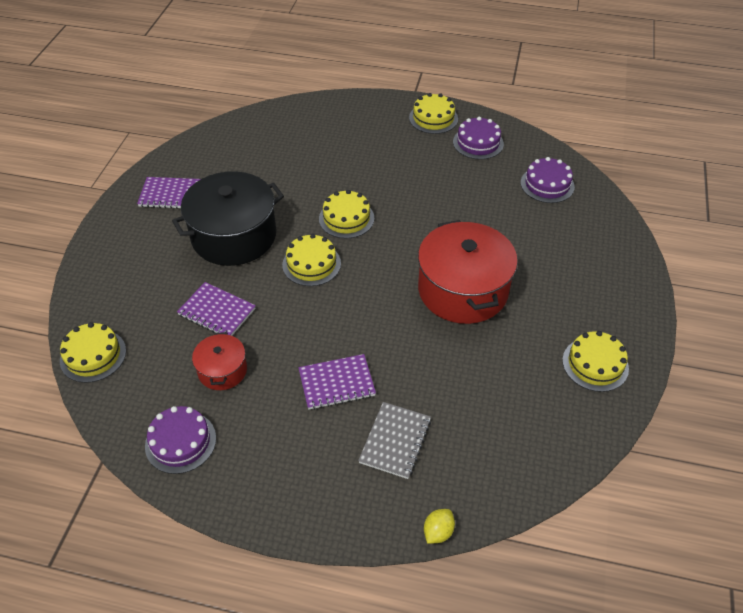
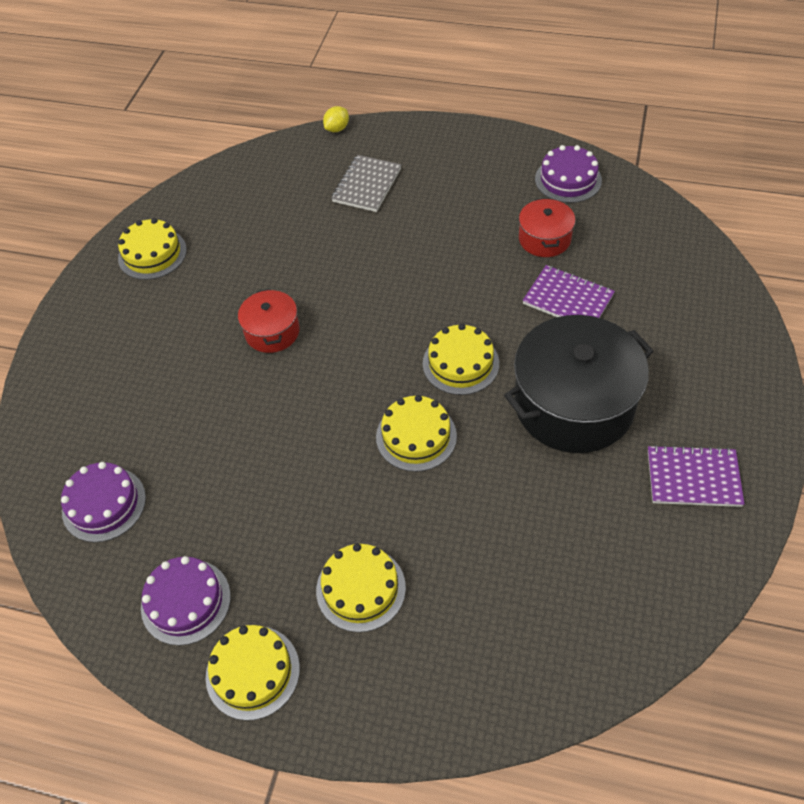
camera: 175 degrees left, 5 degrees up
(93, 355) = (691, 250): yellow cake -> yellow cake (361, 588)
(337, 383) = (423, 230): purple notebook -> none
(463, 290) = (272, 332): red pot -> red pot, size x0.50

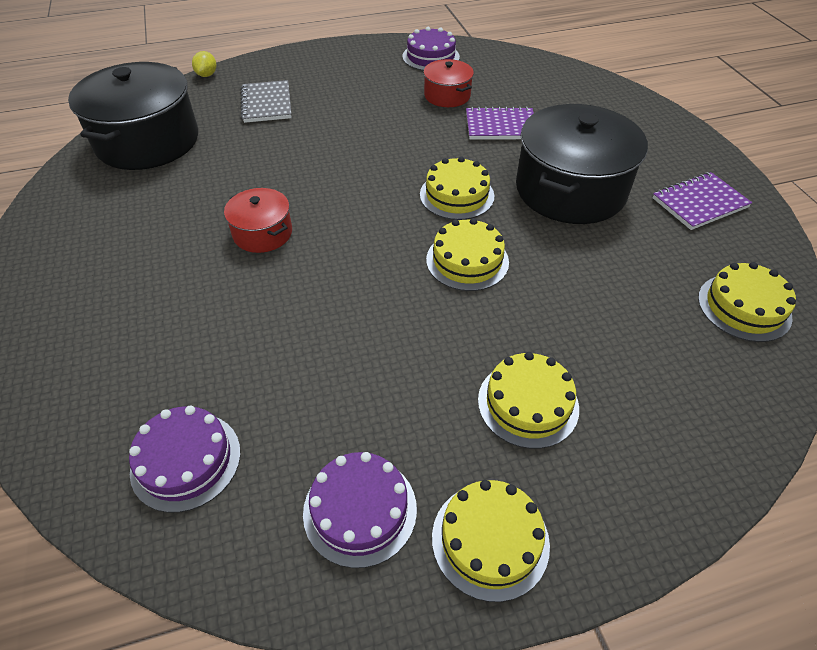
camera: 35 degrees left, 5 degrees down
(152, 254) = (81, 215): yellow cake -> yellow cake (744, 307)
(243, 193) = (148, 141): none -> black pot

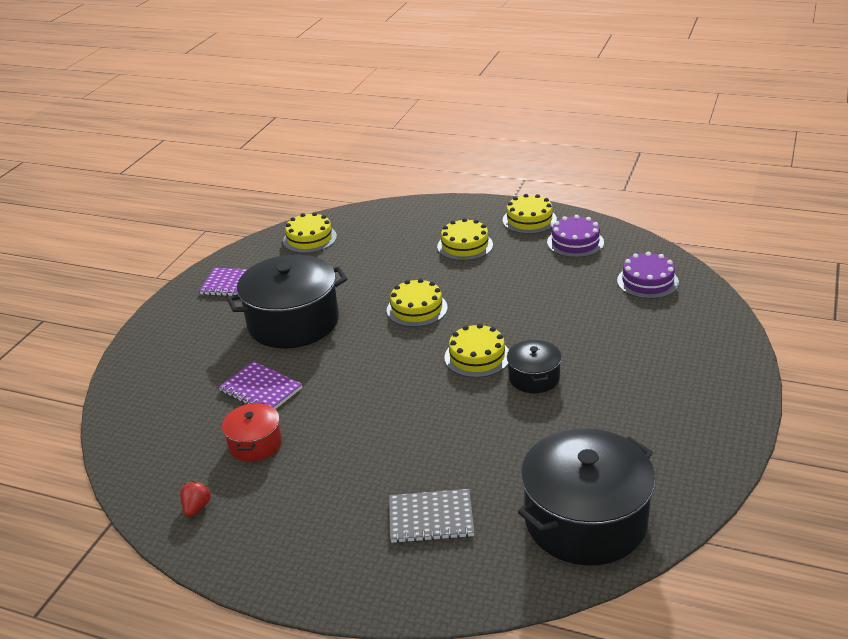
camera: 140 degrees left, 15 degrees down
(207, 75) = (463, 610): yellow lemon -> none
(262, 233) = (534, 378): red pot -> black pot
(266, 104) = (431, 518): grey notebook -> grey notebook turned 60 degrees clockwise
(431, 56) = (197, 507): purple cake -> red strawberry
(456, 195) = (371, 349): yellow cake -> yellow cake (477, 357)

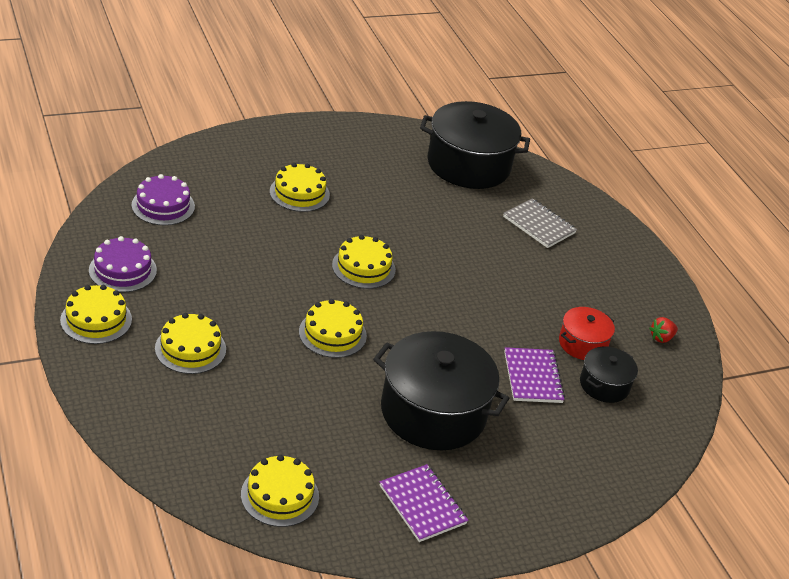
camera: 140 degrees left, 5 degrees up
(534, 378) = (359, 228): black pot -> black pot (604, 385)
(616, 362) = (299, 193): none -> yellow cake

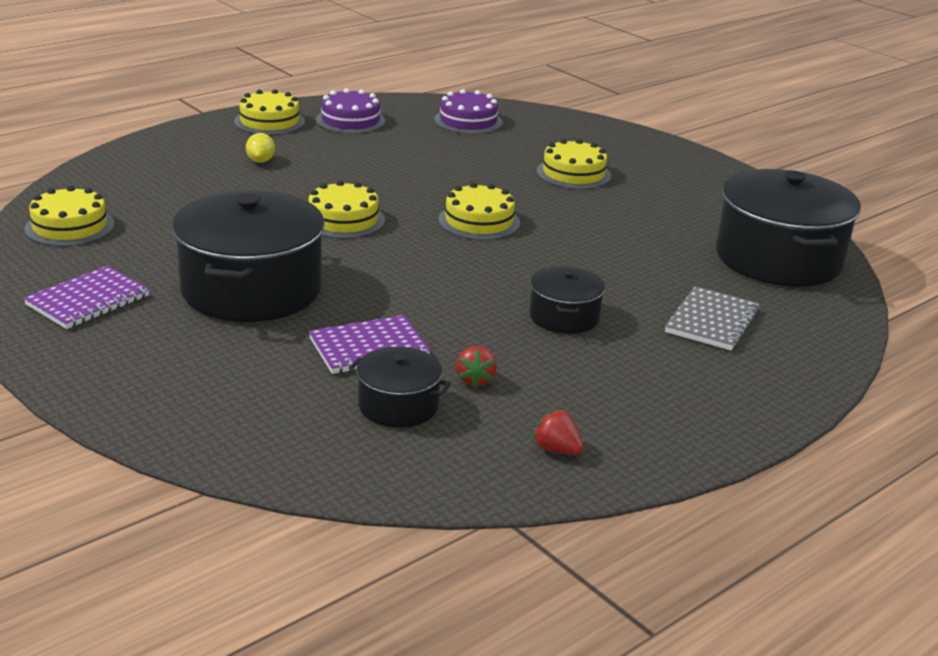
camera: 75 degrees right, 10 degrees down
(190, 349) = (260, 161): yellow cake -> yellow lemon
(516, 280) = (564, 317): none -> black pot
(582, 344) = (475, 380): red pot -> red strawberry

